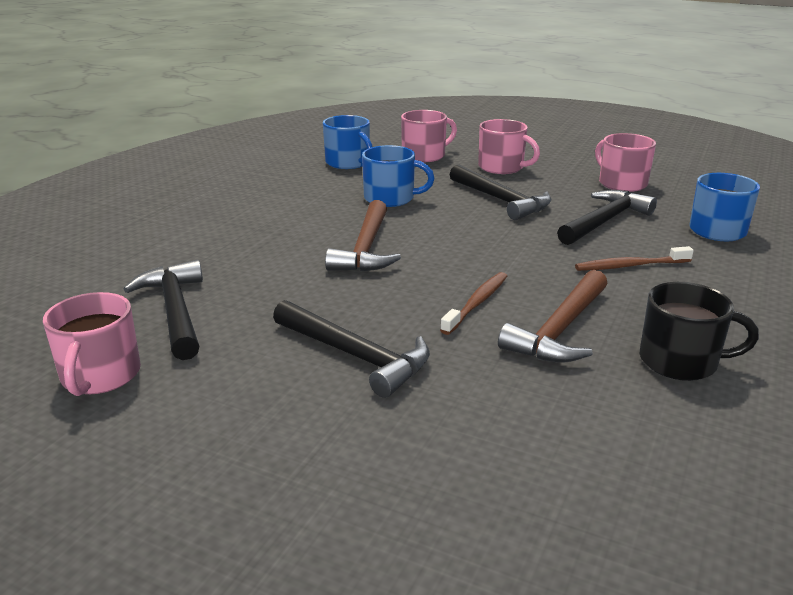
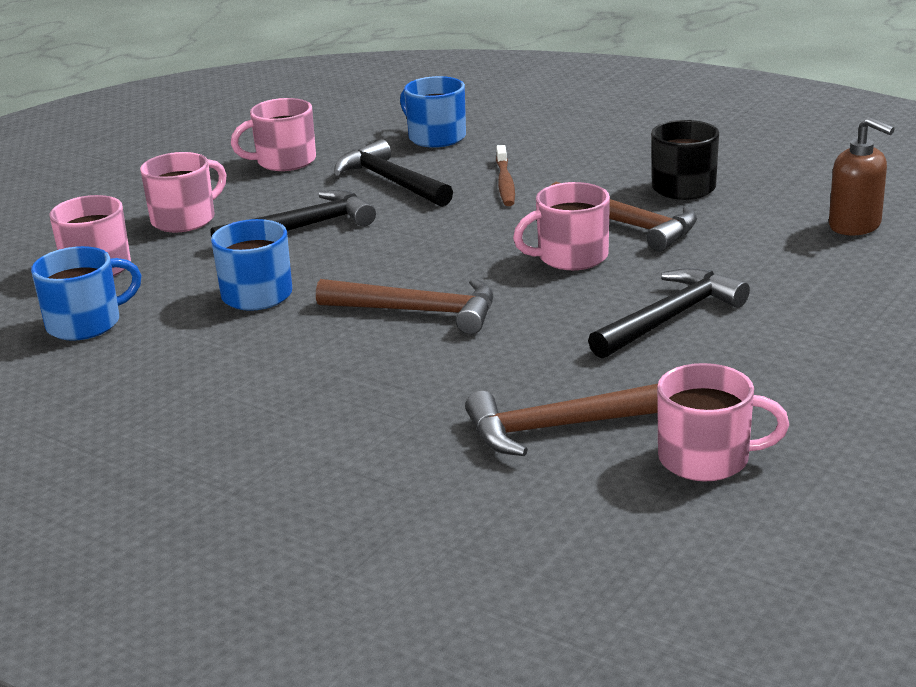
camera: 80 degrees left, 0 degrees up
(175, 311) = (561, 427): black hammer -> brown hammer
(477, 303) = (570, 257): brown toothbrush -> pink mug
(626, 494) = (855, 226): none -> brown soap dispenser

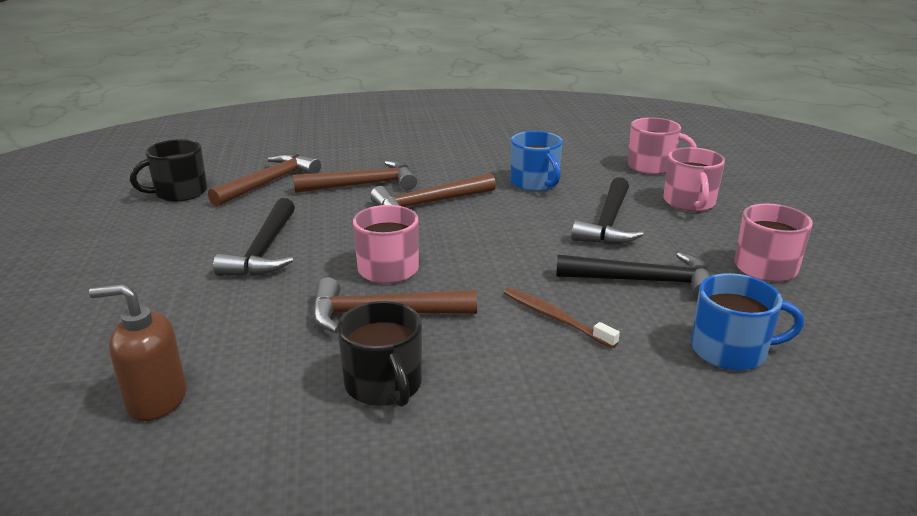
camera: 135 degrees right, 0 degrees up
(86, 323) = (580, 148): blue mug -> none
(446, 370) = (363, 185): none -> brown hammer
(707, 459) = (179, 193): pink mug -> black mug

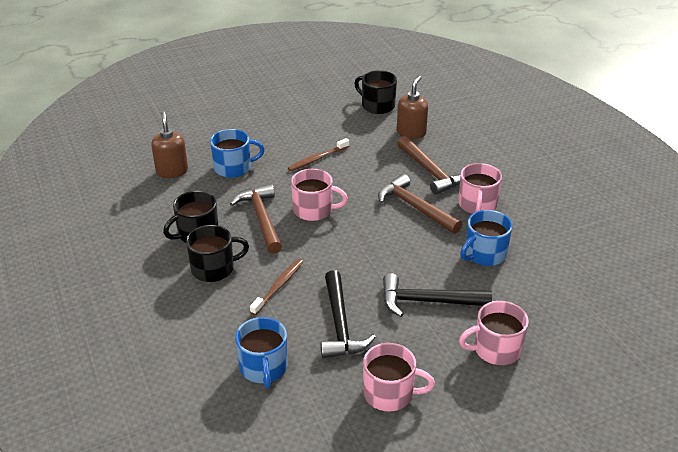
camera: 75 degrees right, 10 degrees up
(216, 326) = (234, 168): none -> blue mug
(265, 250) = (317, 159): black hammer -> brown toothbrush
(269, 182) = (411, 132): brown hammer -> brown soap dispenser
(491, 374) = (214, 269): none -> black mug
(652, 166) = (569, 323): pink mug -> pink mug (477, 205)

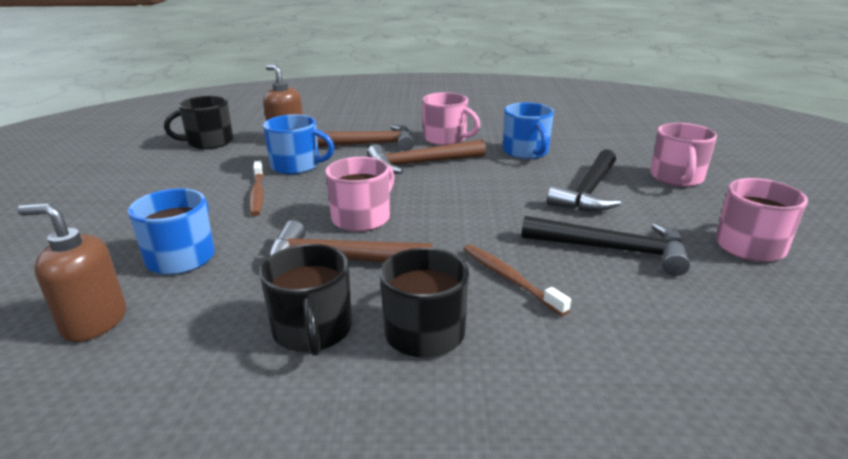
camera: 65 degrees left, 10 degrees down
(263, 368) = (696, 331): blue mug -> blue mug (297, 166)

